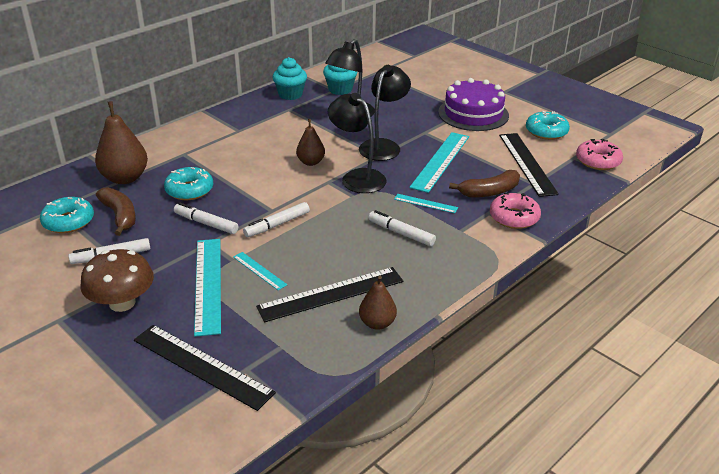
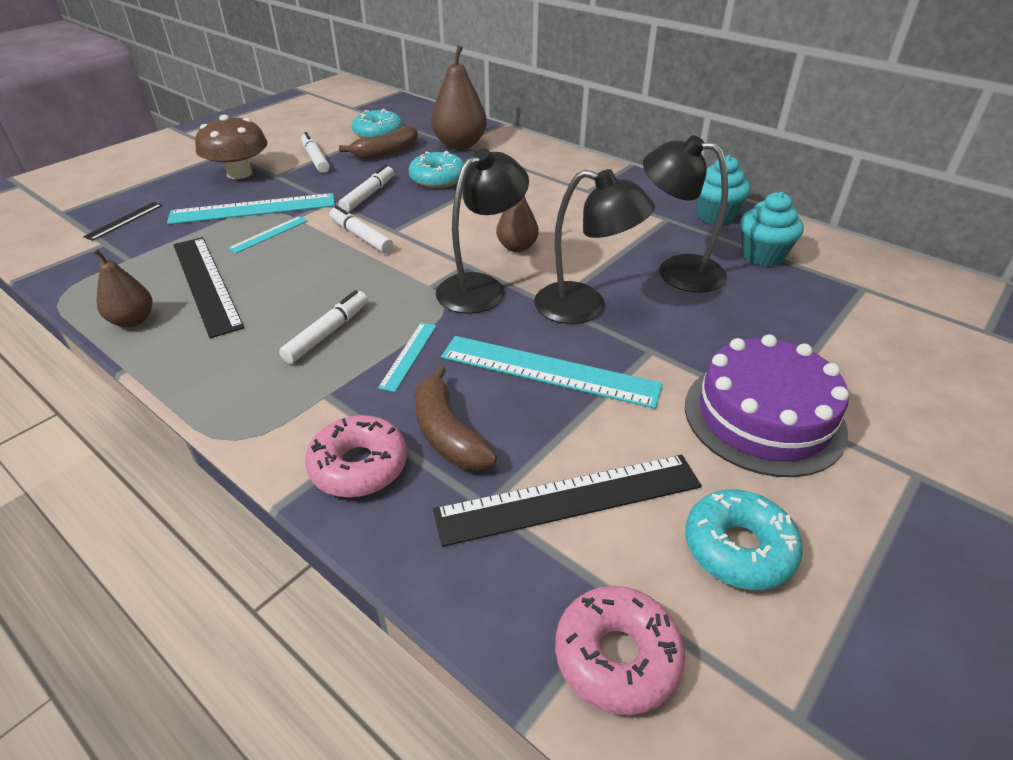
camera: 85 degrees right, 5 degrees up
(202, 366) = (124, 221): black ruler -> black ruler, size x0.50

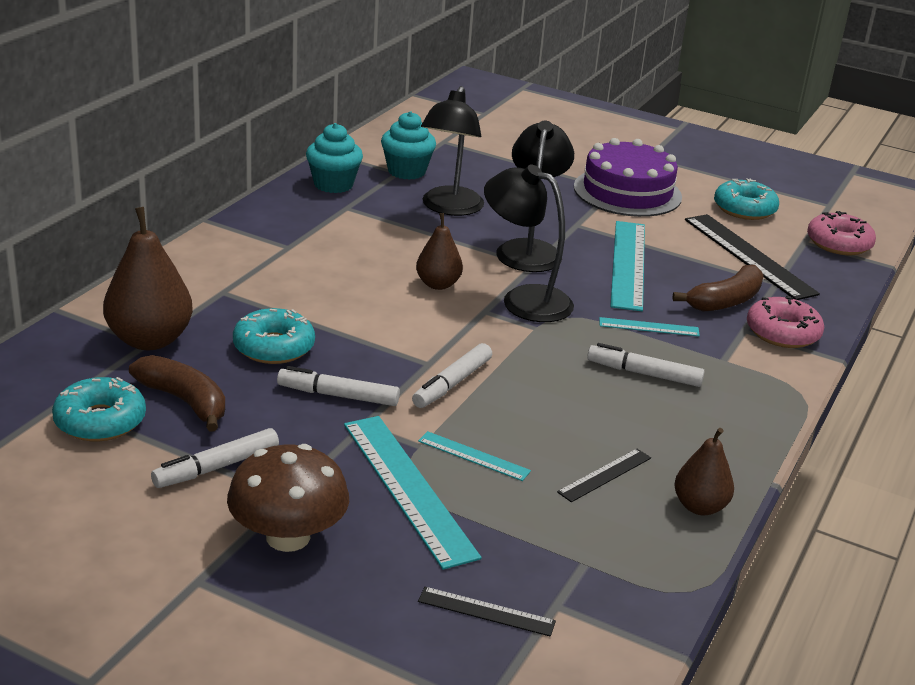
camera: 105 degrees left, 10 degrees down
(206, 283) = (604, 475): black ruler -> black ruler, size x0.50

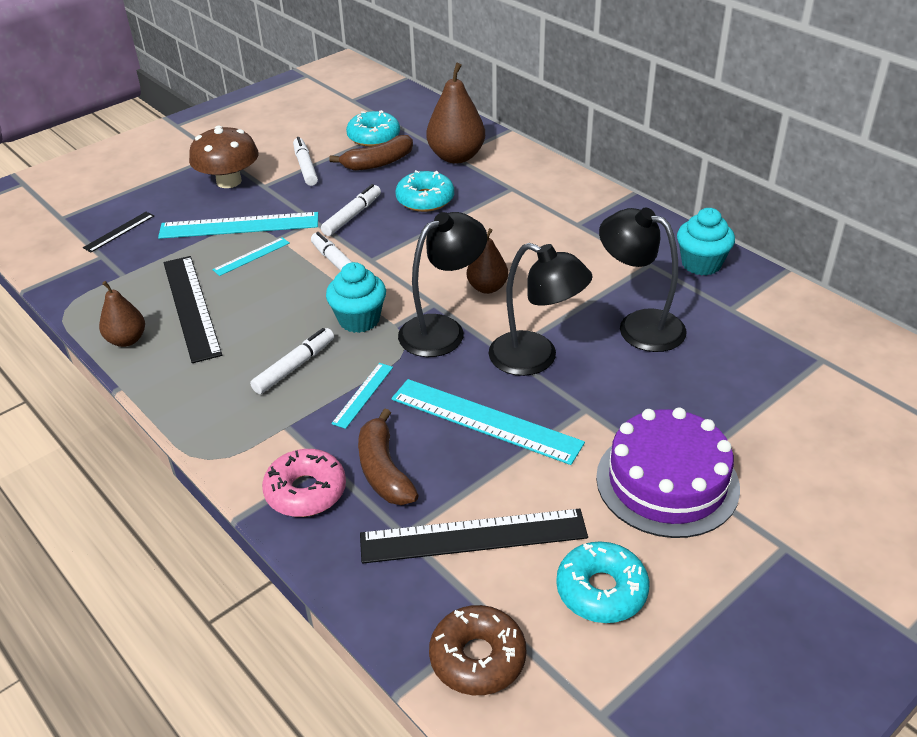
camera: 115 degrees right, 10 degrees up
(406, 171) = (733, 315): turquoise cupcake -> turquoise cupcake (359, 320)
(604, 475) = (191, 307): black ruler -> black ruler, size x2.00
(838, 243) = (477, 658): pink donut -> brown donut

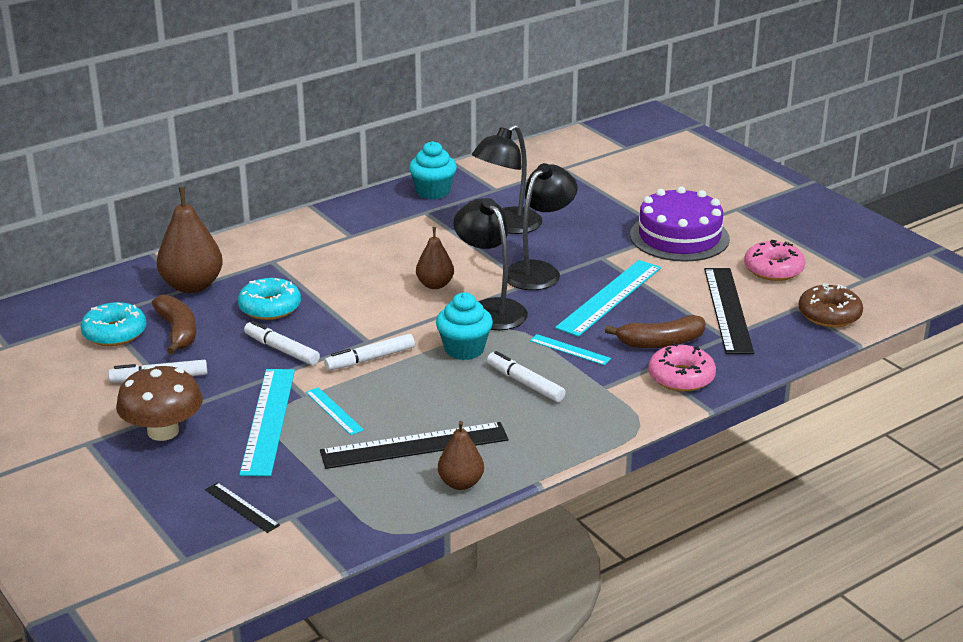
camera: 85 degrees left, 10 degrees down
(601, 590) = (773, 269): turquoise donut -> pink donut

